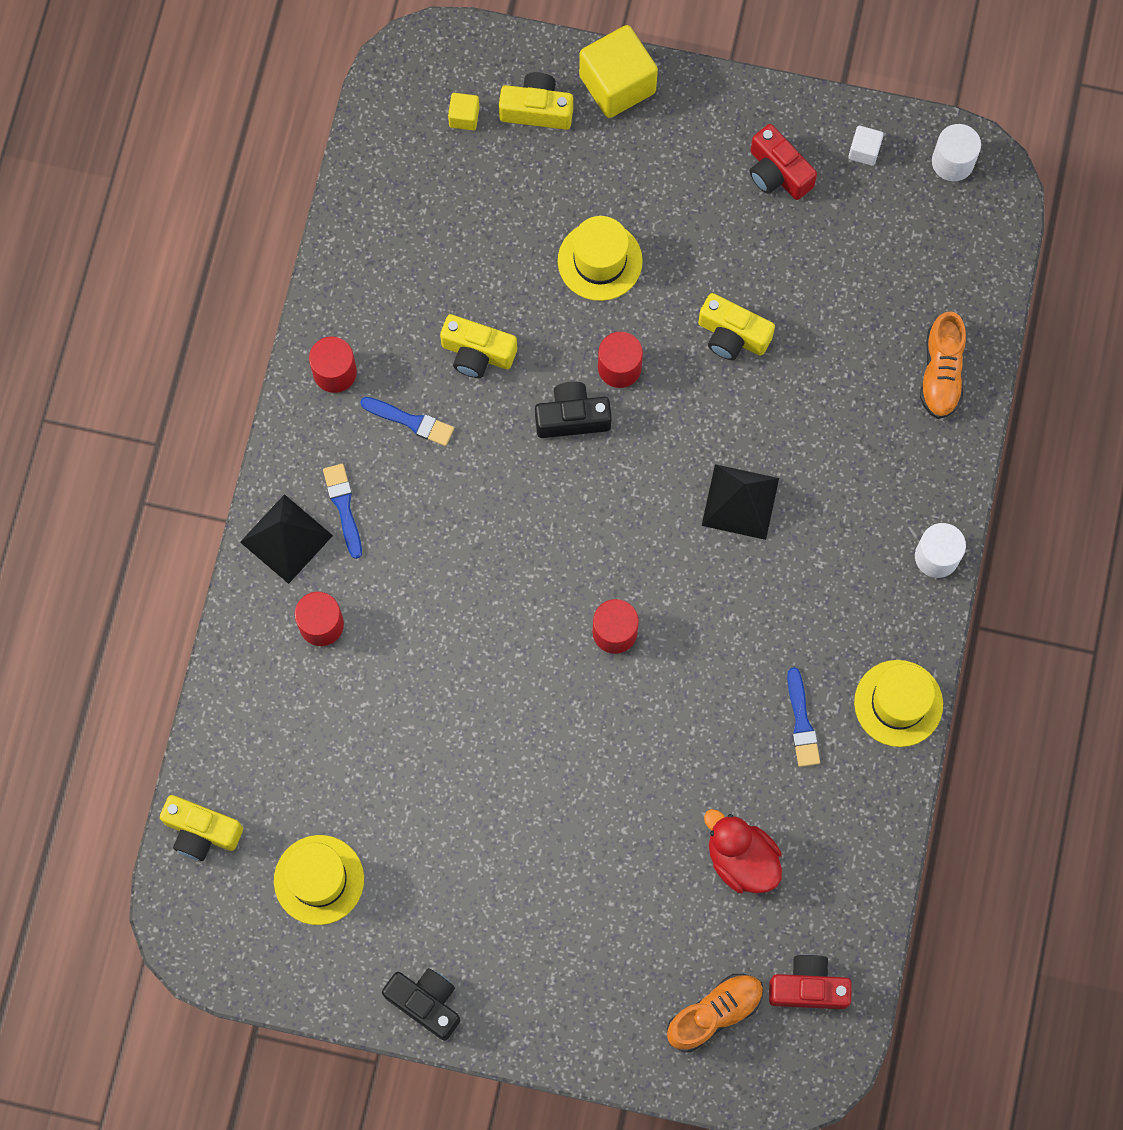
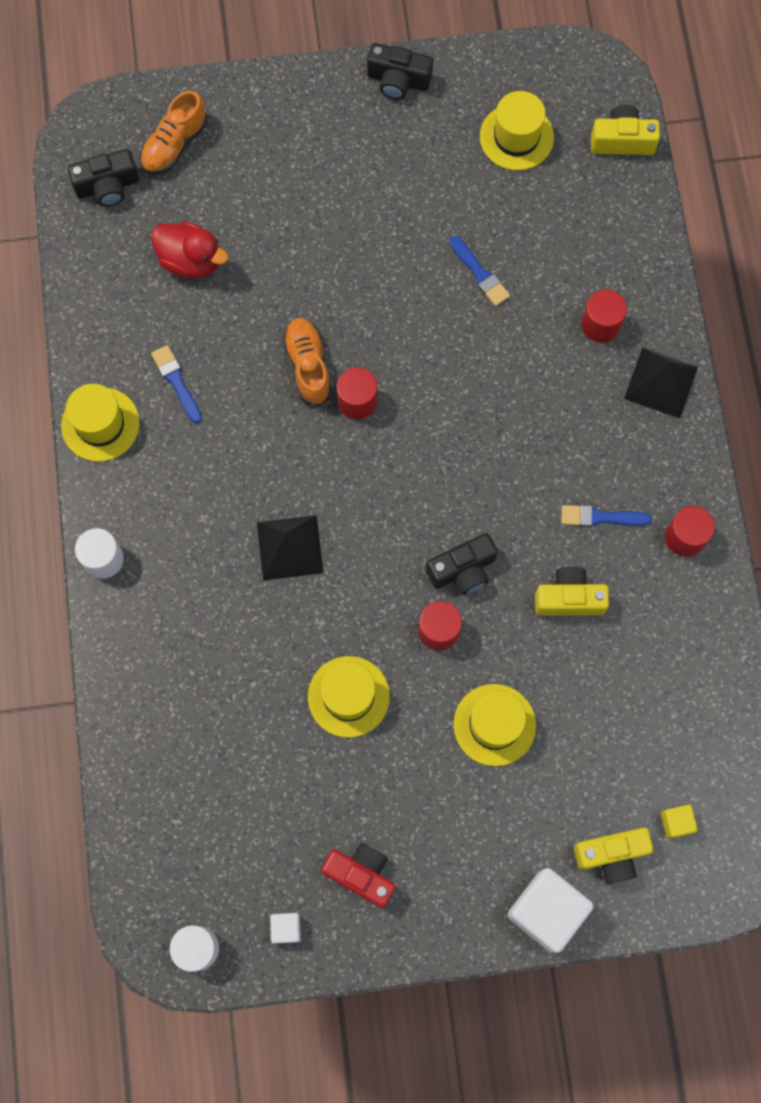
camera: 160 degrees right, 0 degrees up
(343, 507) = (625, 425): blue brush -> blue brush (480, 274)
(617, 84) = (546, 911): yellow cube -> white cube
(732, 335) = (348, 696): yellow camera -> yellow hat
(808, 987) = (108, 186): red camera -> black camera
(941, 373) = (147, 728): orange shoe -> orange shoe (308, 366)

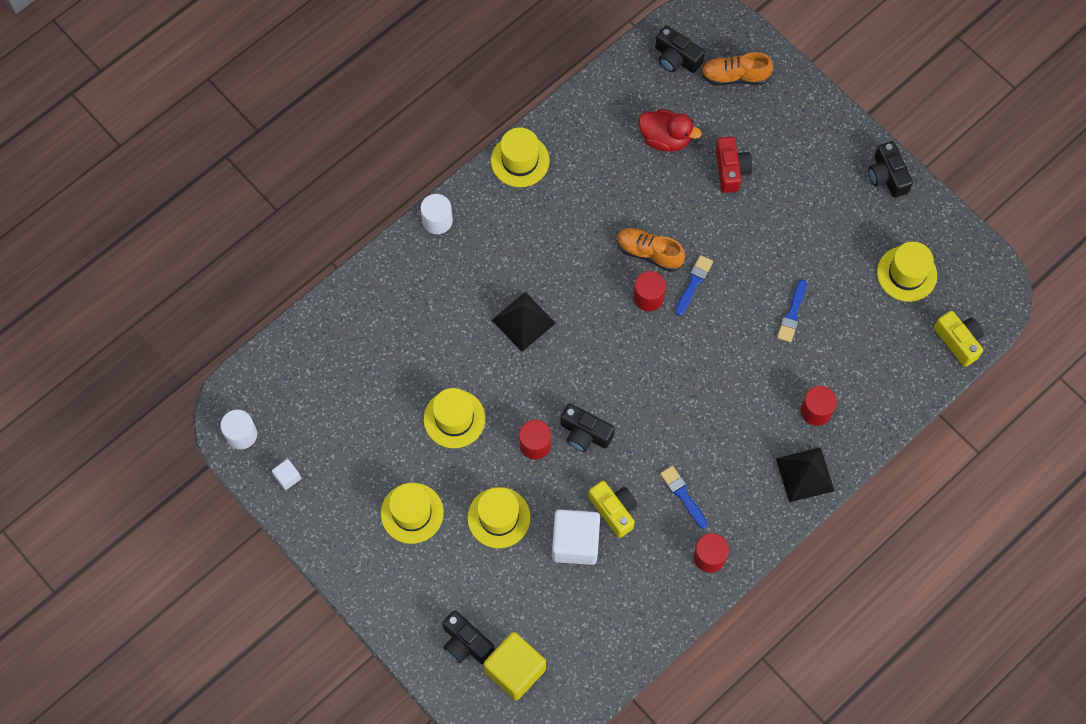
camera: 55 degrees right, 5 degrees down
(176, 381) = (580, 184): blue brush -> blue brush (693, 283)
(191, 261) = (665, 139): red duck -> red duck turned 60 degrees counterclockwise
(308, 366) = (649, 253): orange shoe -> orange shoe turned 105 degrees counterclockwise
(361, 874) = (350, 499): red camera -> red camera (731, 170)
(425, 815) = (412, 513): none -> yellow hat
(546, 911) = (403, 625): white cube -> white cube (575, 542)
(611, 855) = (466, 643): yellow camera -> black camera
(676, 822) = (515, 670): yellow cube -> yellow cube, size x2.15

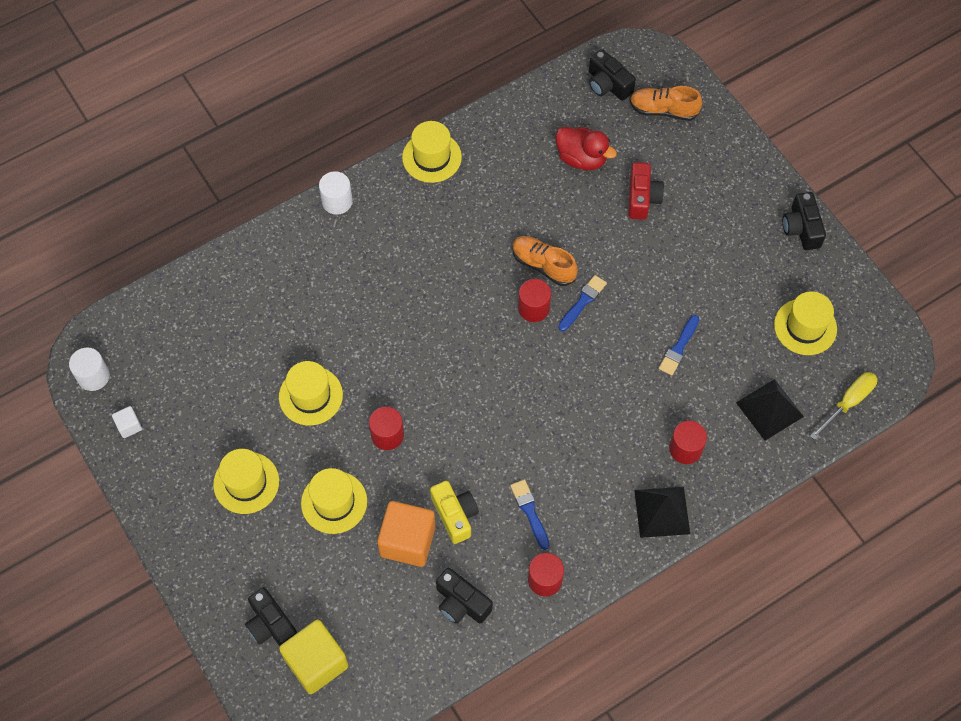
camera: 10 degrees right, 5 degrees down
(523, 321) = (402, 311): black pyramid -> black pyramid (770, 409)
(575, 542) = (407, 541): white cube -> orange cube
(585, 433) = (441, 432): black camera -> black camera (461, 603)
(958, 341) = (848, 402): yellow camera -> yellow screwdriver

